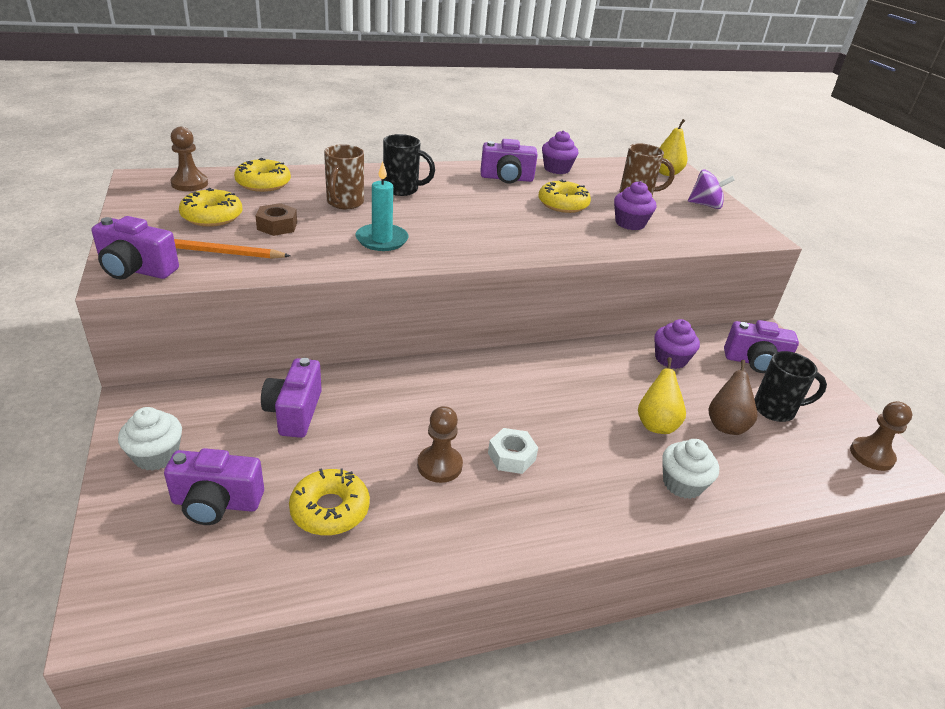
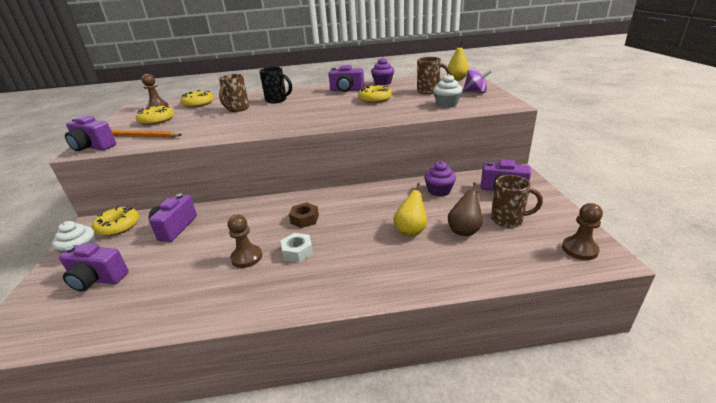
camera: 15 degrees right, 5 degrees down
(277, 226) = (189, 122): brown nut -> brown nut (304, 219)
(330, 509) = (162, 283): yellow donut -> yellow donut (118, 226)
(382, 240) = (245, 124): turquoise candle -> none
(630, 223) = (415, 105): purple cupcake -> none
(682, 484) = (414, 269): white cupcake -> white cupcake (446, 104)
(775, 410) = (508, 220): black mug -> brown mug

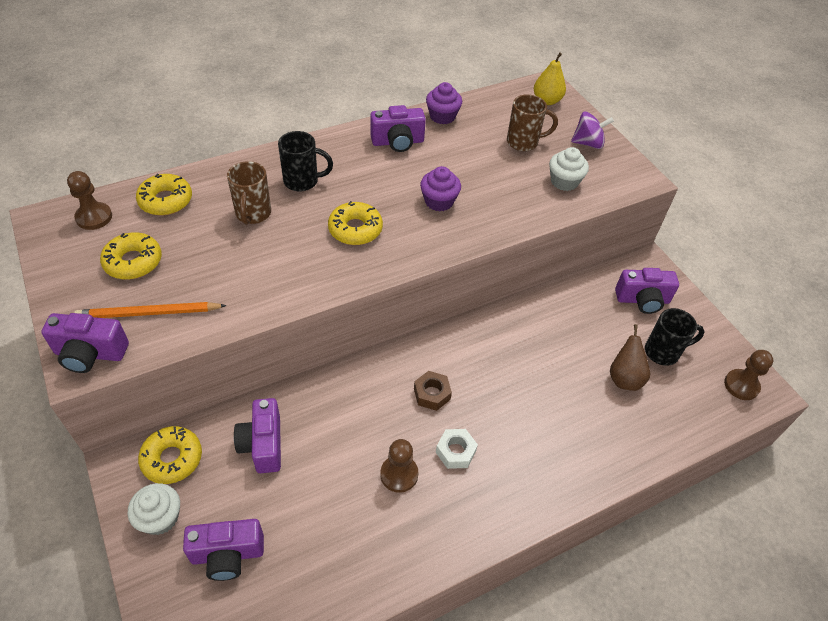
camera: 25 degrees left, 20 degrees up
(375, 99) = (457, 171): yellow donut -> yellow donut (355, 229)
(411, 231) = (567, 390): yellow pear -> none
(439, 191) = (571, 312): purple cupcake -> purple cupcake (439, 201)
(508, 220) = (663, 352): brown mug -> black mug

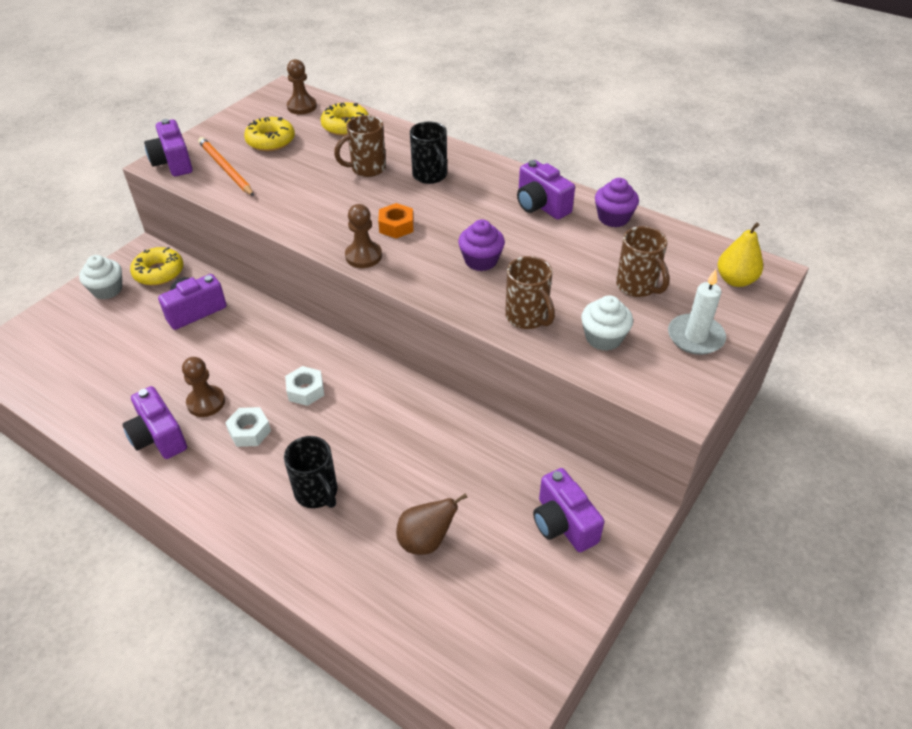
camera: 65 degrees right, 5 degrees down
(227, 555) = (90, 336): purple camera -> purple camera (158, 437)
(355, 229) = (396, 226): yellow donut -> orange nut
(432, 394) = (305, 390): brown nut -> white nut
(520, 207) = (527, 317): none -> brown mug
(588, 143) = (695, 337): purple spinning top -> white candle
(663, 352) = (493, 569): black mug -> black mug (317, 493)
(741, 385) = (498, 674): brown pawn -> brown pawn (363, 256)

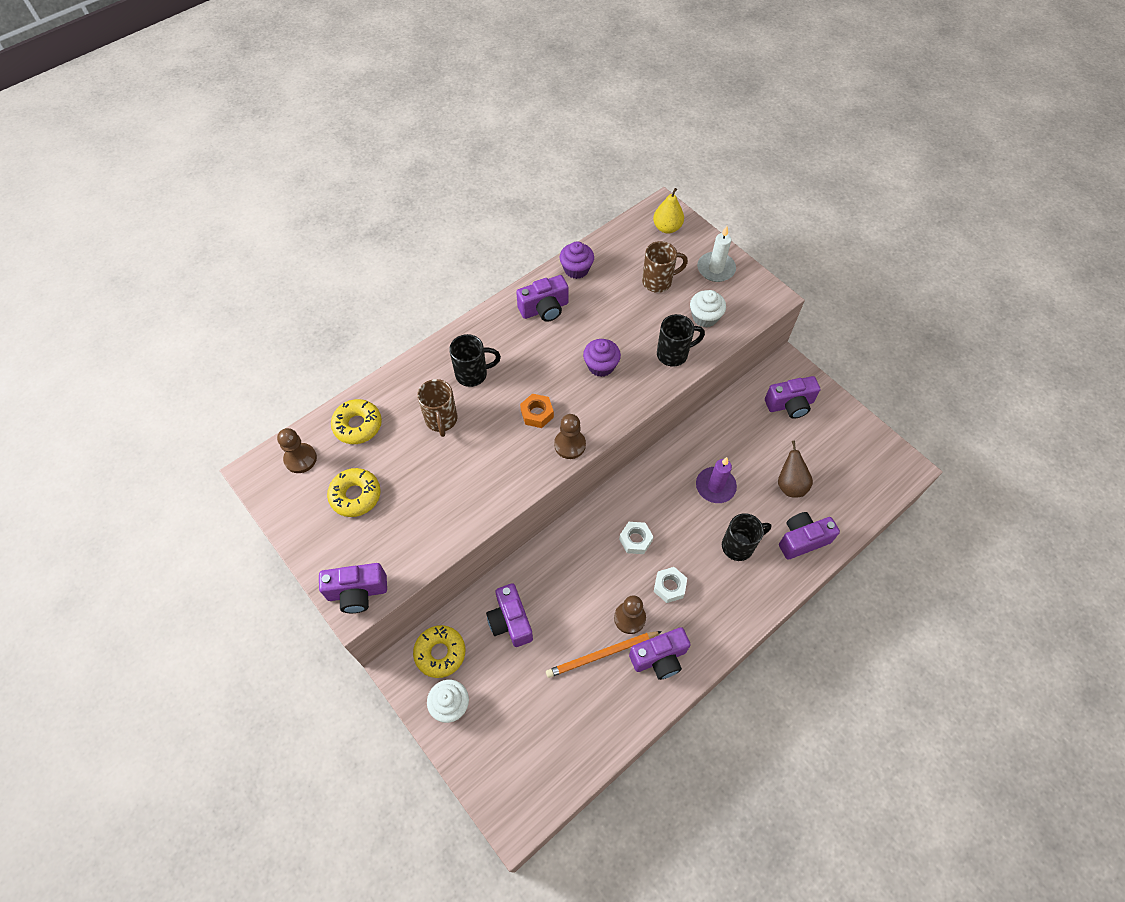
camera: 75 degrees left, 15 degrees up
(225, 169) = (390, 542): orange pencil -> orange pencil (601, 655)
(340, 566) = (802, 540): none -> purple camera
(399, 455) = (715, 486): none -> purple candle
(527, 317) = (673, 354): brown mug -> black mug

